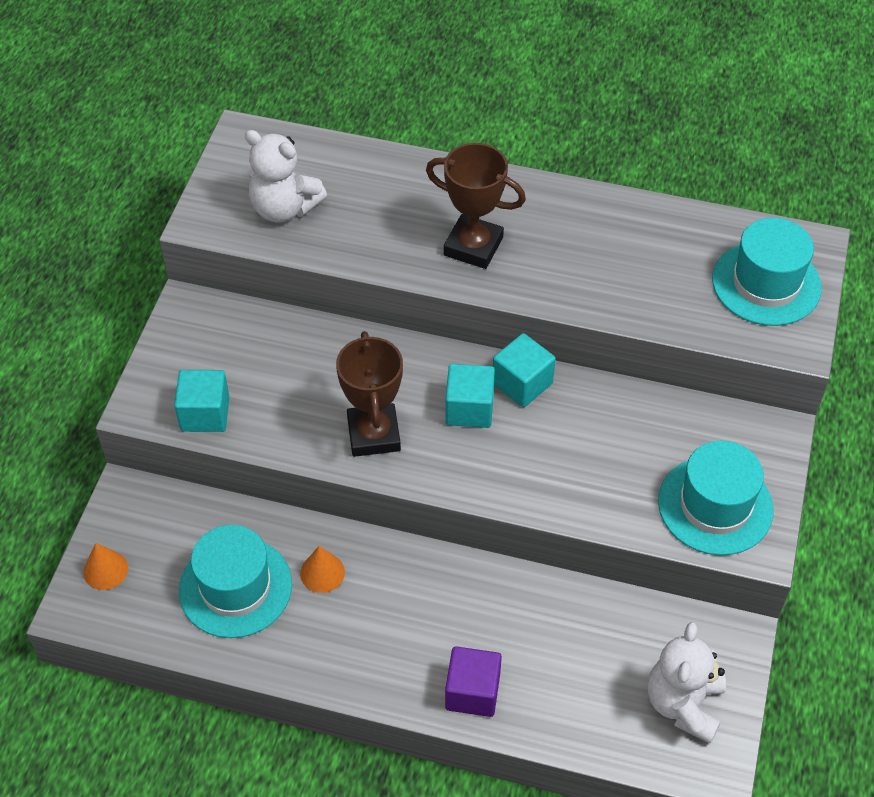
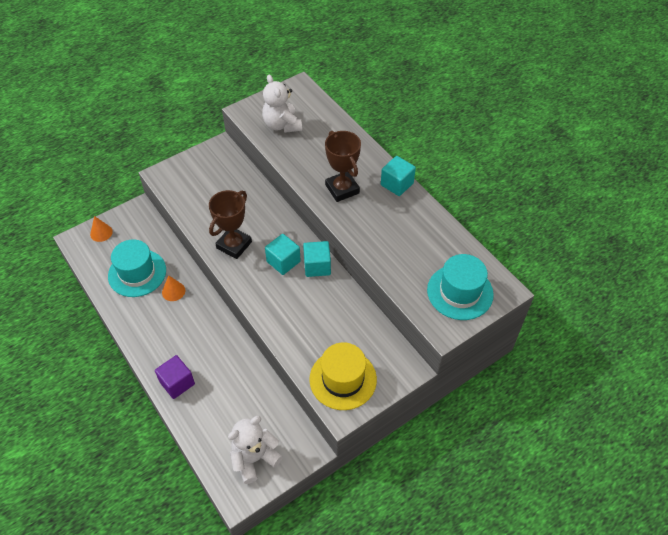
camera: 40 degrees right, 0 degrees up
(205, 414) = (181, 193): turquoise cube -> turquoise cube (397, 184)
(715, 505) = (343, 379): turquoise hat -> yellow hat

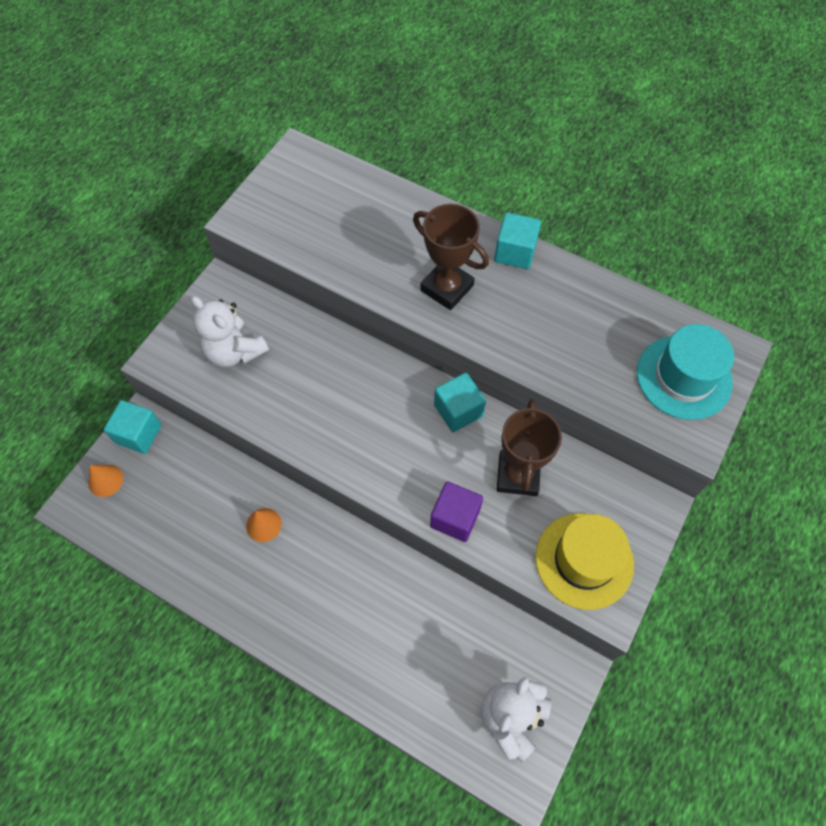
camera: 25 degrees left, 10 degrees up
(137, 273) = (195, 520): turquoise hat -> none
(177, 383) = (346, 659): purple cube -> purple cube (455, 518)
(234, 245) = (327, 426): brown trophy -> brown trophy (518, 475)
(282, 125) = (307, 221): white teddy bear -> white teddy bear (234, 351)
(283, 261) = (409, 423): turquoise cube -> turquoise cube (139, 434)

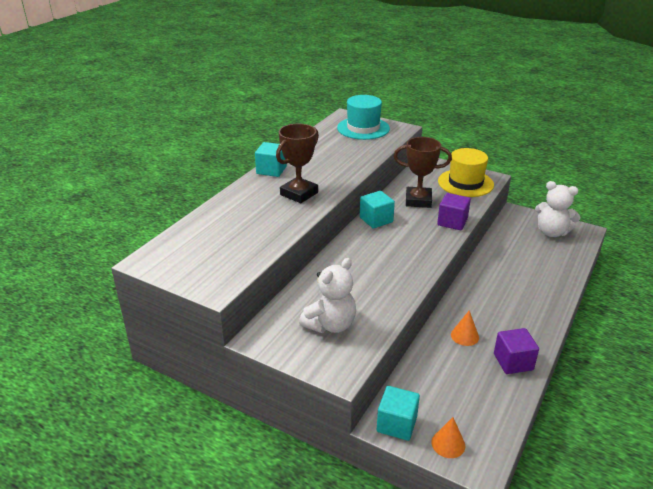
camera: 90 degrees left, 30 degrees down
(212, 574) = (513, 362): none -> purple cube

